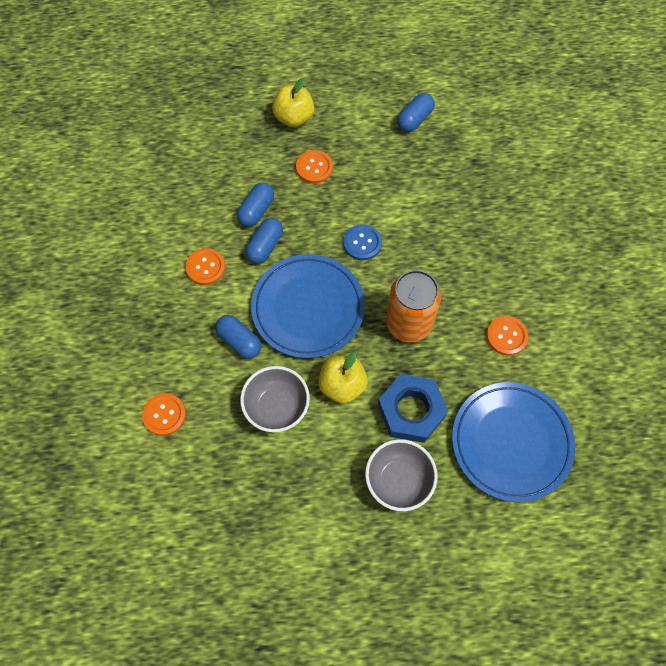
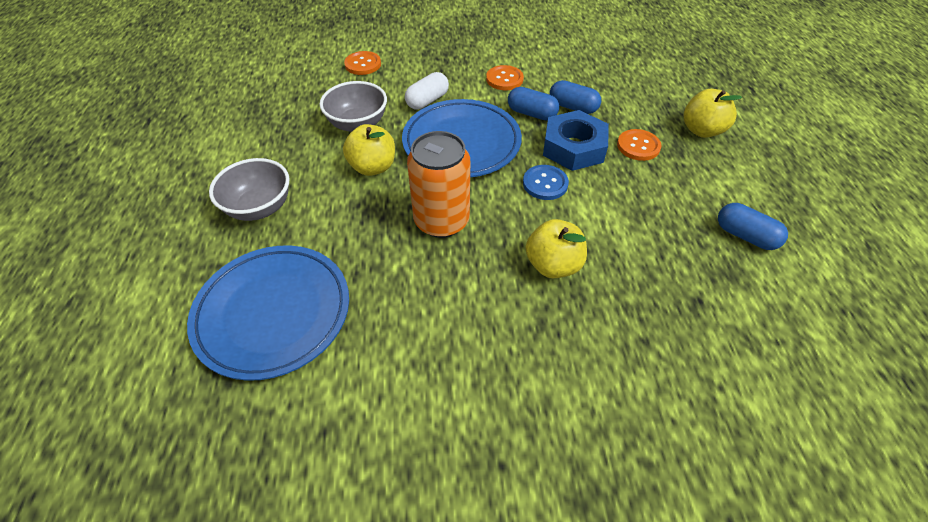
camera: 90 degrees right, 15 degrees down
(239, 341) = (427, 101): blue capsule -> white capsule
(411, 411) = (334, 220): blue nut -> blue nut (573, 147)
(450, 245) = (553, 265): none -> yellow apple
(506, 336) = (419, 319): orange button -> none

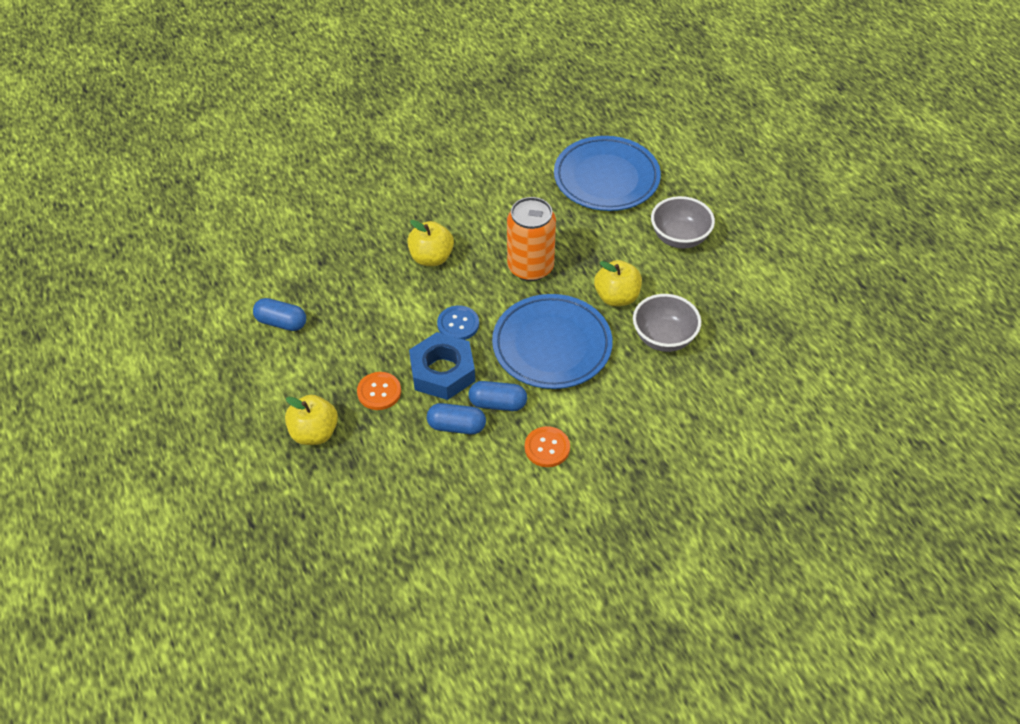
camera: 160 degrees right, 0 degrees up
(363, 64) = (721, 422): orange button -> none
(427, 101) = (615, 389): white capsule -> none

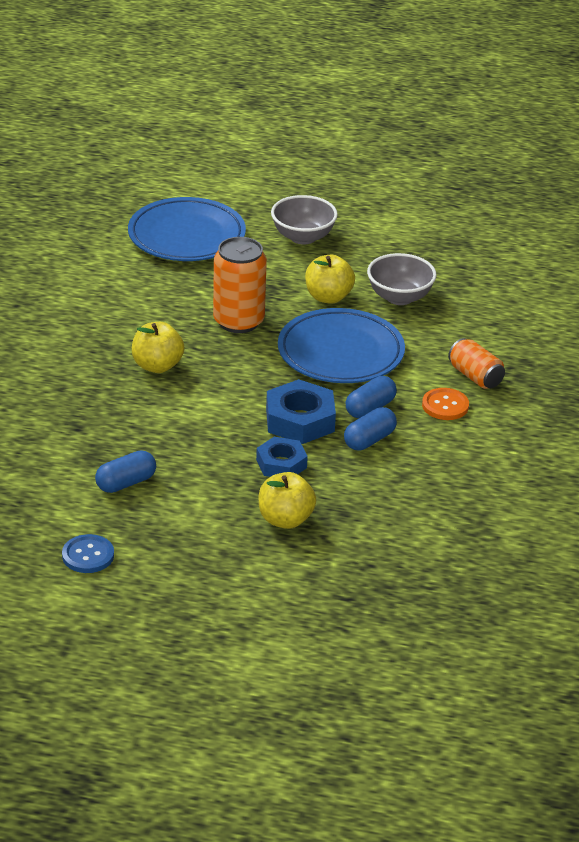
camera: 55 degrees left, 15 degrees down
(379, 392) = (281, 464): orange button -> blue nut
(458, 324) = (256, 388): blue button -> blue button (88, 555)
(606, 445) = (475, 376): none -> orange can

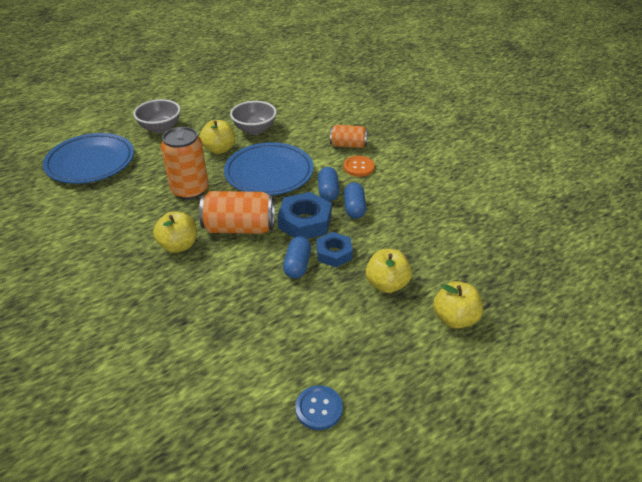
camera: 45 degrees left, 5 degrees up
(126, 483) = (267, 335): blue capsule -> blue capsule (297, 265)
(232, 385) = (239, 228): none -> orange can
(298, 585) = (455, 318): none -> yellow apple

